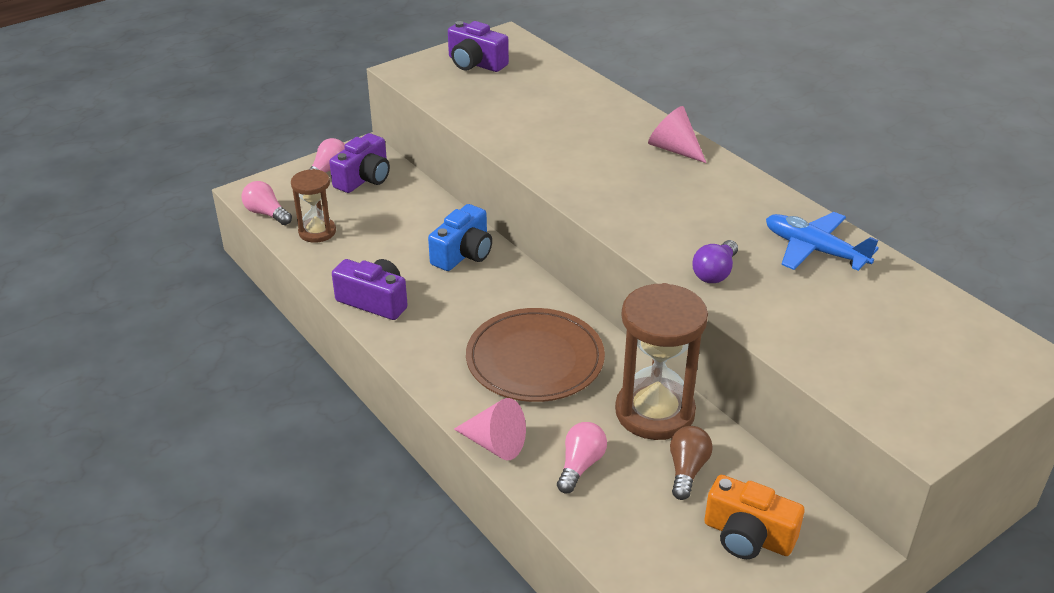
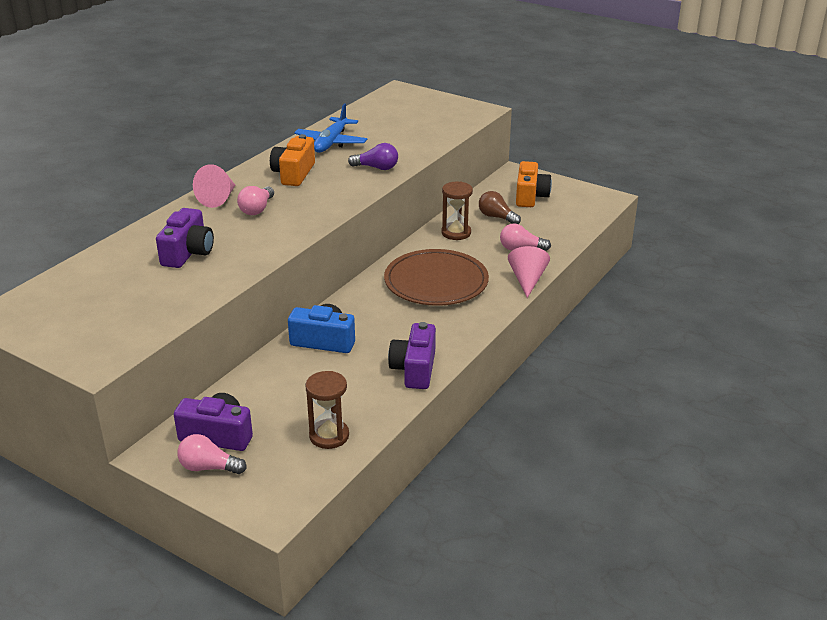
camera: 110 degrees left, 5 degrees down
(267, 213) = (312, 484): pink light bulb -> pink light bulb (257, 209)
(475, 63) = (72, 320): purple camera -> purple camera (188, 253)
(654, 412) = (456, 233): brown hourglass -> brown hourglass, size x0.57
(687, 470) = (497, 217): brown light bulb -> brown light bulb turned 45 degrees clockwise
(721, 206) = (294, 174): none -> orange camera

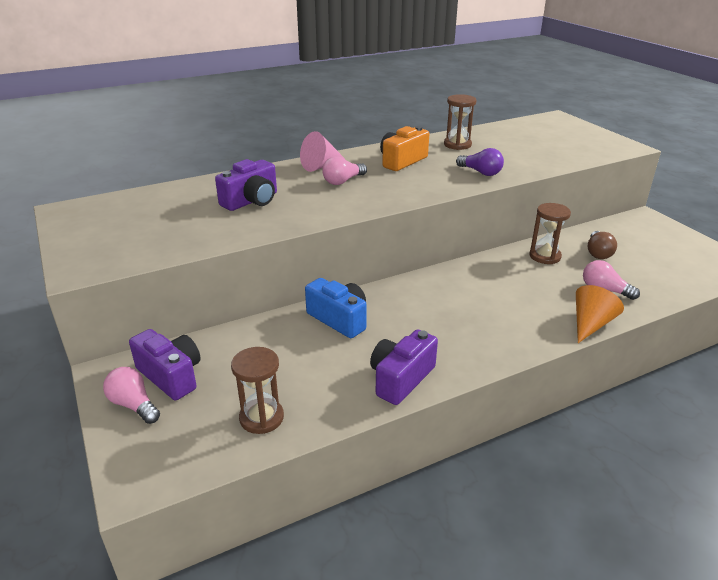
camera: 30 degrees right, 0 degrees up
(331, 143) = (457, 145): blue plane -> brown hourglass
(436, 282) = (490, 296): brown plate -> none
(497, 217) = (598, 253): brown light bulb -> brown light bulb turned 150 degrees counterclockwise
(527, 280) = (590, 324): pink cone -> orange cone
(530, 196) = (648, 242): orange camera -> none

